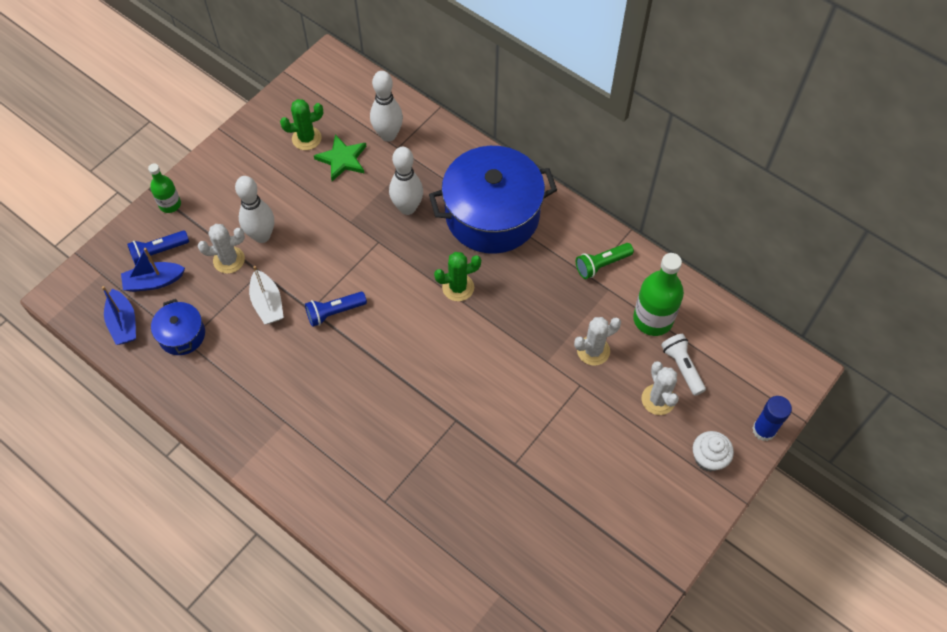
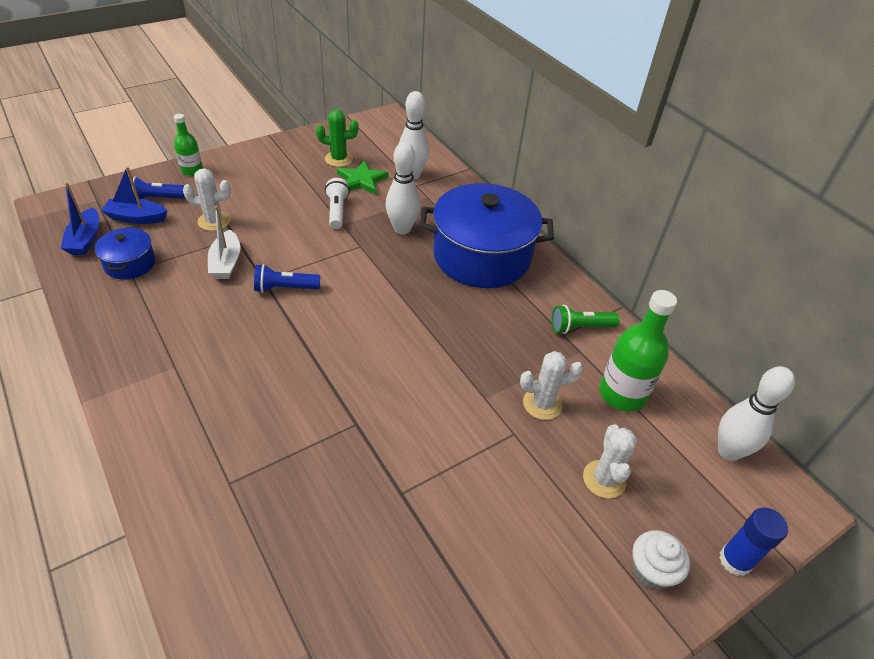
camera: 15 degrees right, 15 degrees down
(262, 236) = (255, 212): white bowling pin -> white bowling pin (728, 451)
(458, 287) = (419, 303): green cactus -> none
(682, 367) = (643, 453): white flashlight -> white flashlight (337, 211)

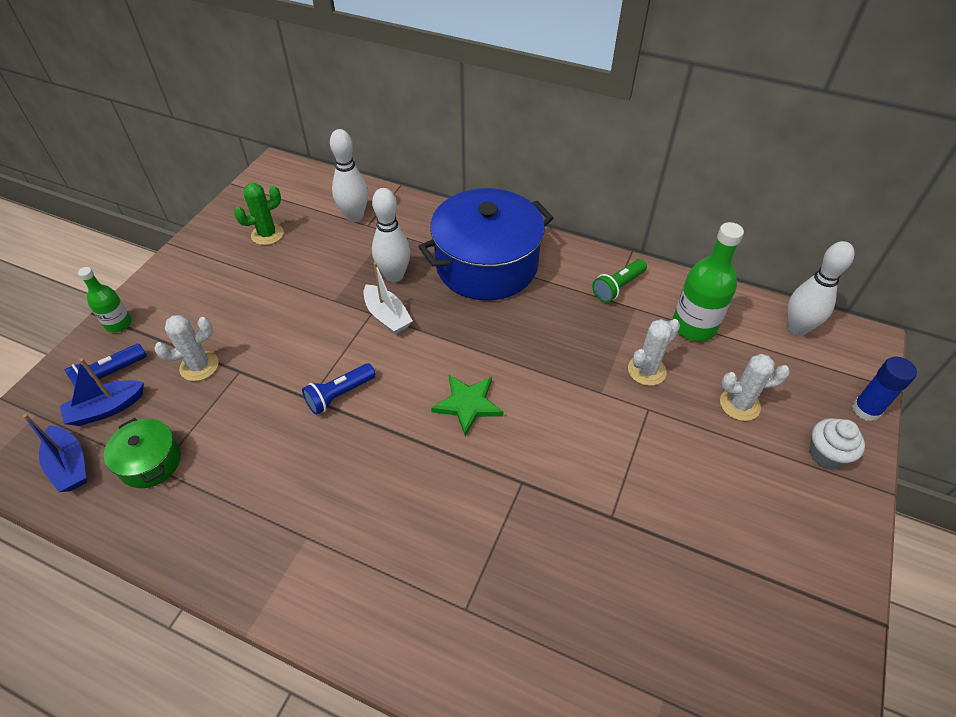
camera: 30 degrees left, 5 degrees up
(130, 263) = (150, 462): blue pot -> green pot
(226, 263) = (255, 402): white boat -> white boat (387, 316)
(337, 211) = (316, 289): white flashlight -> none
(361, 180) = (311, 245): green star -> green star (468, 404)
(604, 479) = (739, 404): white cactus -> white cactus turned 60 degrees counterclockwise

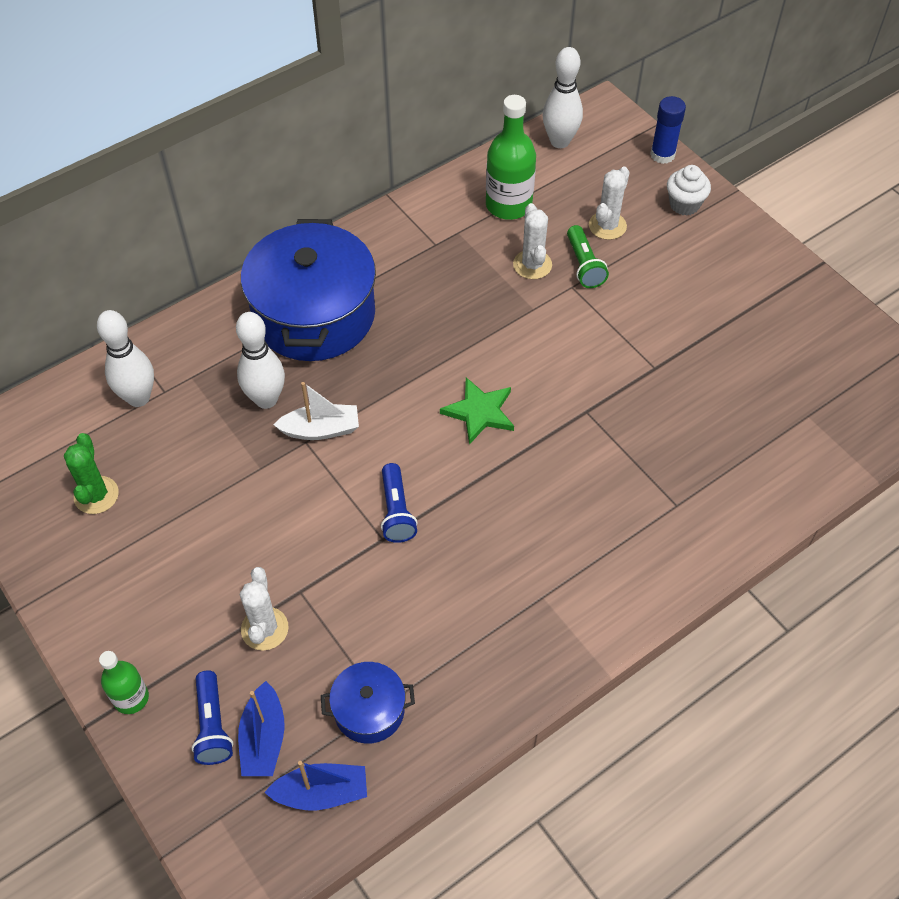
camera: 60 degrees left, 5 degrees up
(150, 462) = (369, 710): green pot -> blue pot
(618, 287) = (423, 230): green flashlight -> green flashlight (584, 265)

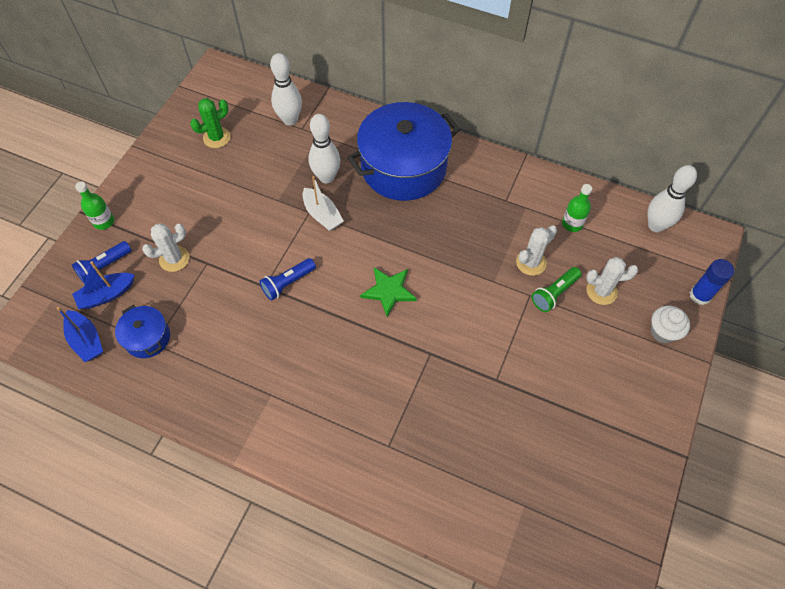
camera: 60 degrees right, 5 degrees up
(508, 205) = (572, 224): green bottle -> green bottle, size x0.59

